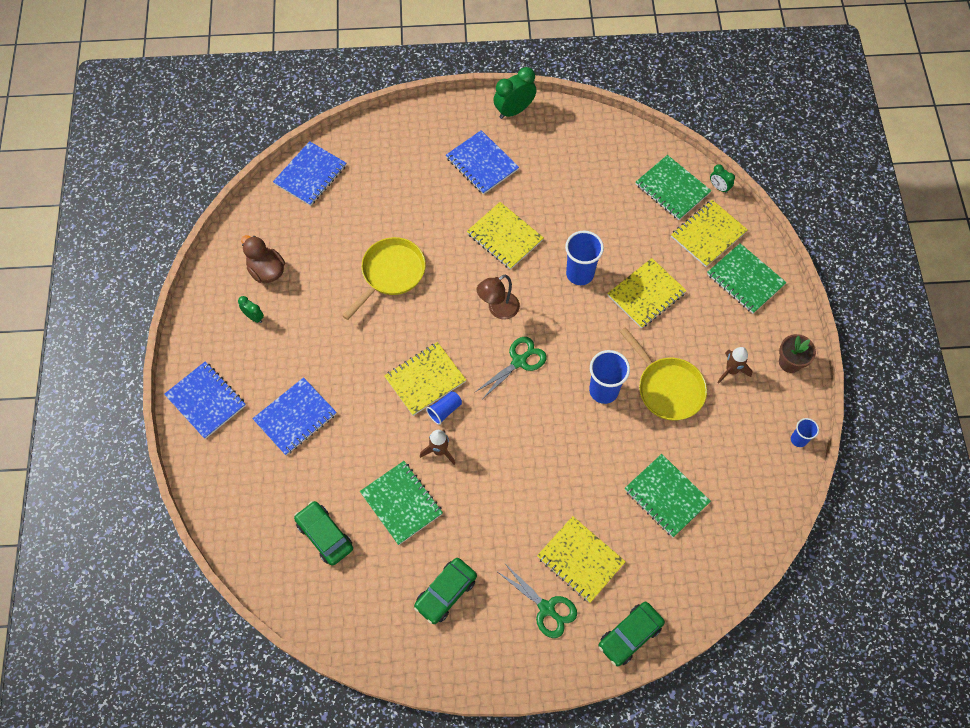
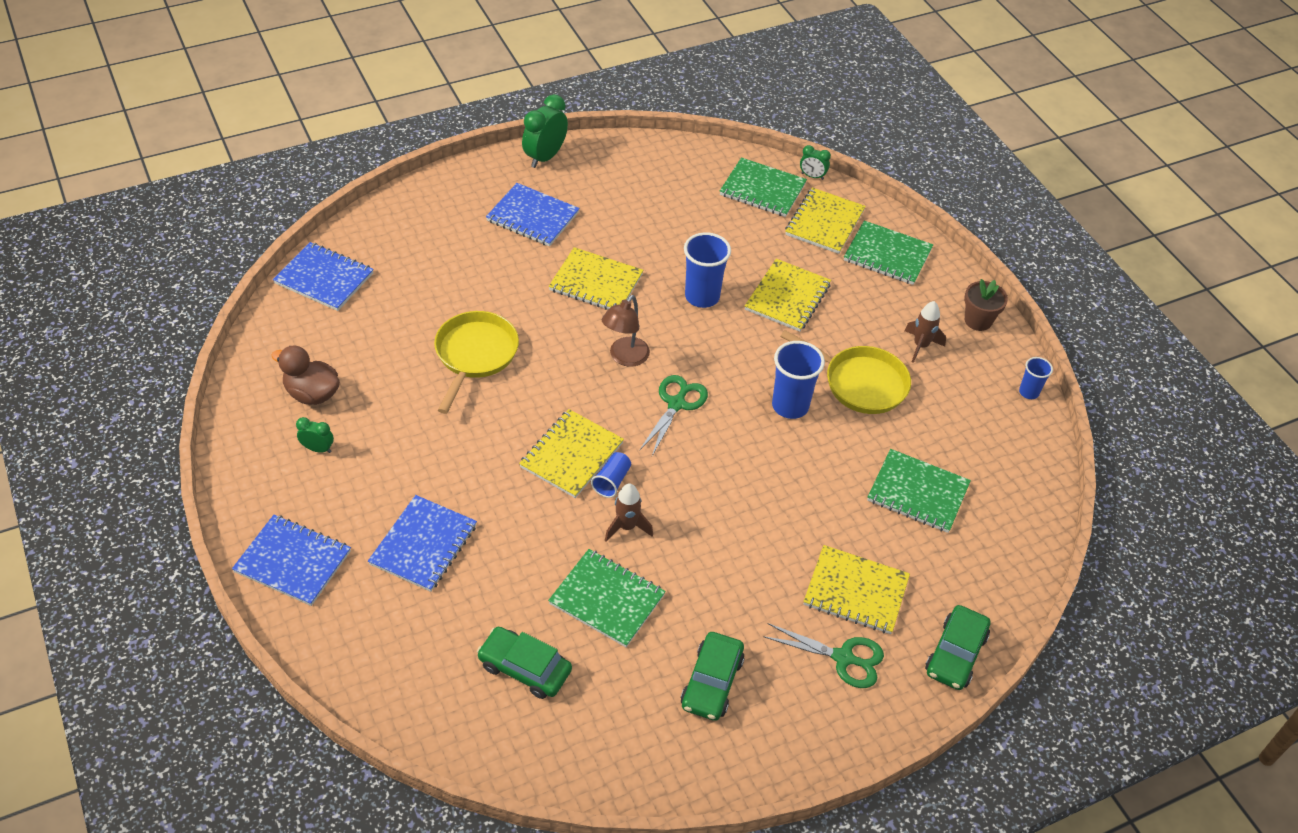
camera: 25 degrees left, 15 degrees down
(310, 175) = (324, 278): blue notebook -> blue notebook turned 75 degrees counterclockwise

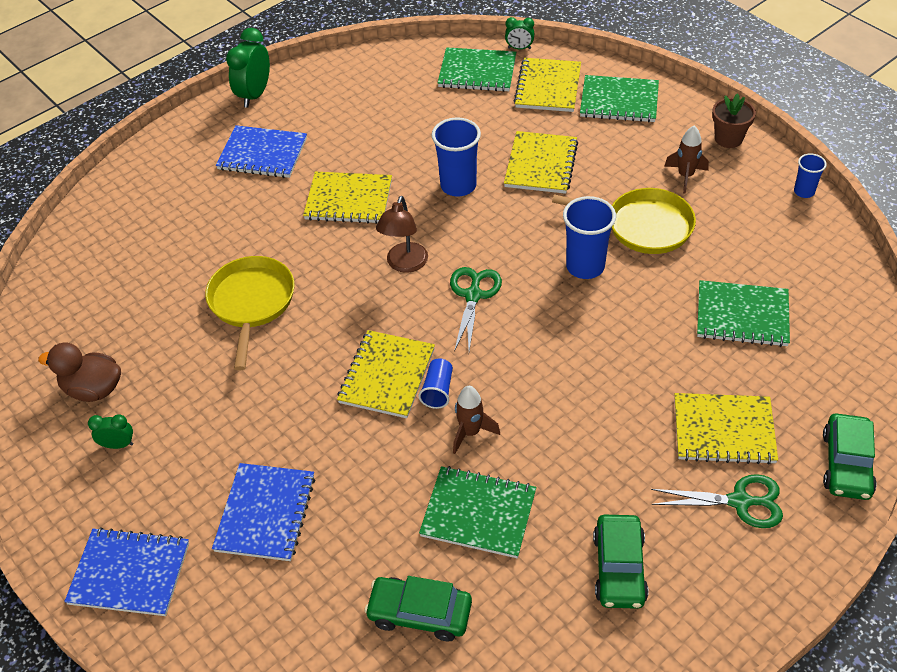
camera: 10 degrees left, 0 degrees up
(324, 278) = (68, 269): blue notebook -> none

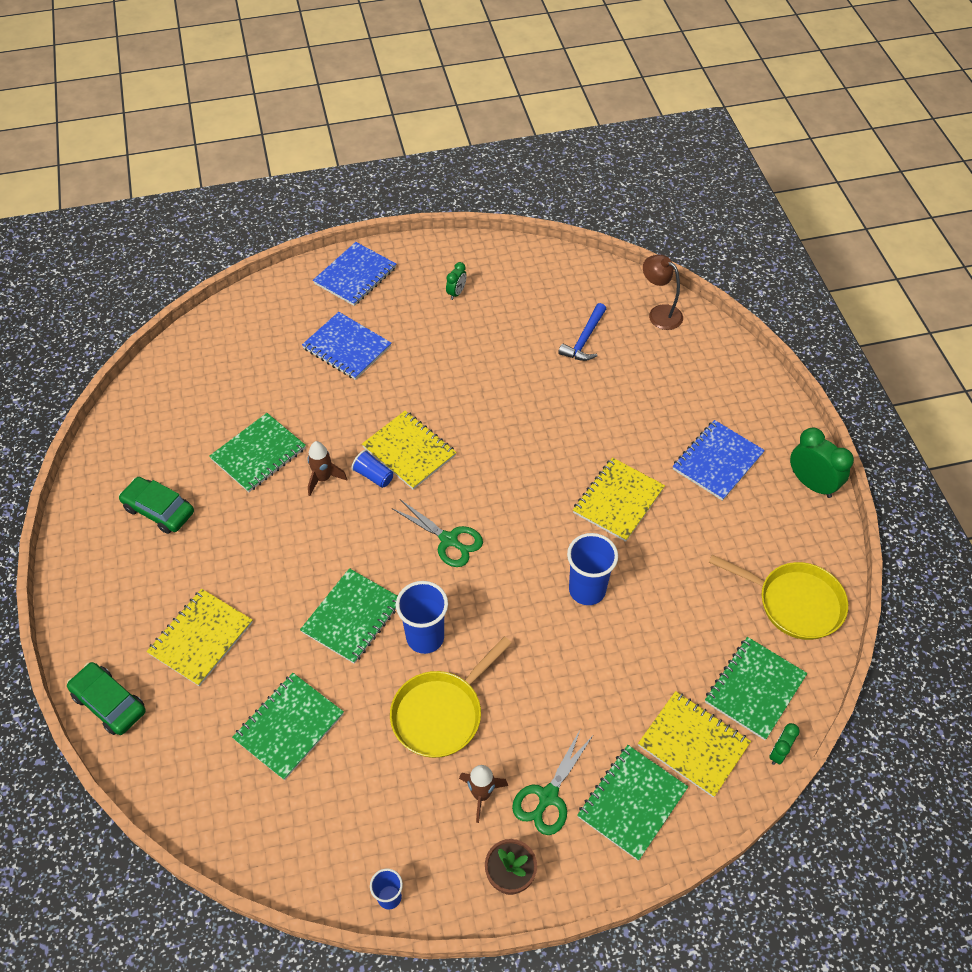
camera: 115 degrees right, 5 degrees up
(93, 389) = (514, 292): brown duck -> none
(145, 298) = (584, 339): none -> blue hammer
(251, 303) = (537, 397): yellow pan -> yellow pan (794, 603)
(404, 264) = (514, 508): brown lamp -> brown lamp (659, 313)
(420, 613) = (218, 395): green car -> none
(541, 164) = (575, 673): yellow notebook -> none
(607, 326) = (352, 617): none -> green notebook
(740, 502) = (142, 610): green scissors -> green scissors (548, 796)

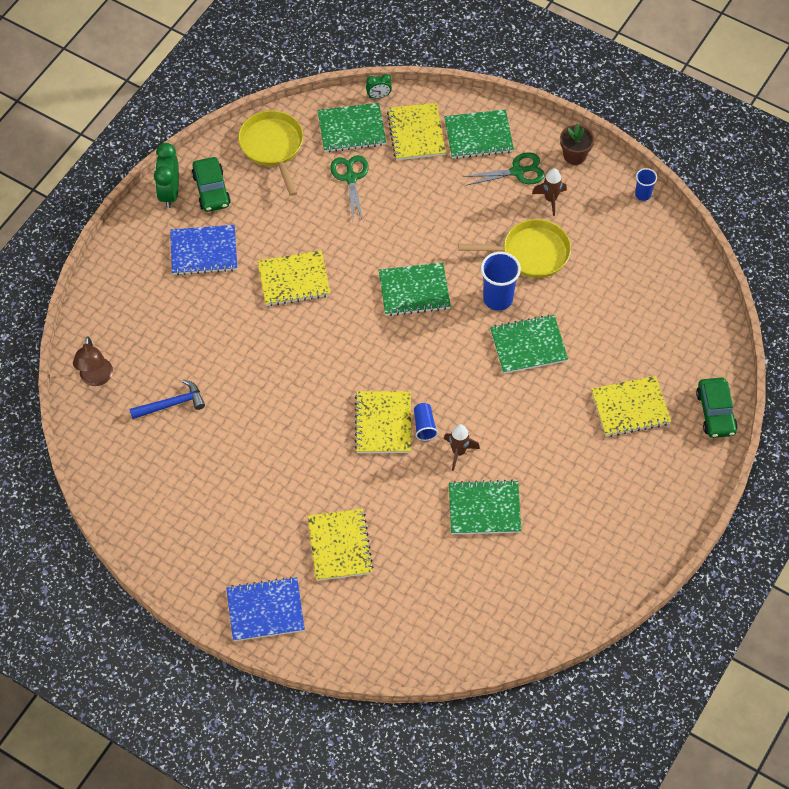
camera: 135 degrees left, 5 degrees up
(159, 510) = (587, 522): green car -> green car (211, 190)
(289, 726) = (622, 314): green notebook -> green notebook (414, 291)
(347, 348) = (340, 546): blue notebook -> yellow notebook
(449, 540) = (423, 343): green scissors -> green scissors (351, 178)
(456, 293) = (210, 524): green clock -> none
(587, 590) = (376, 247): blue cup -> none

